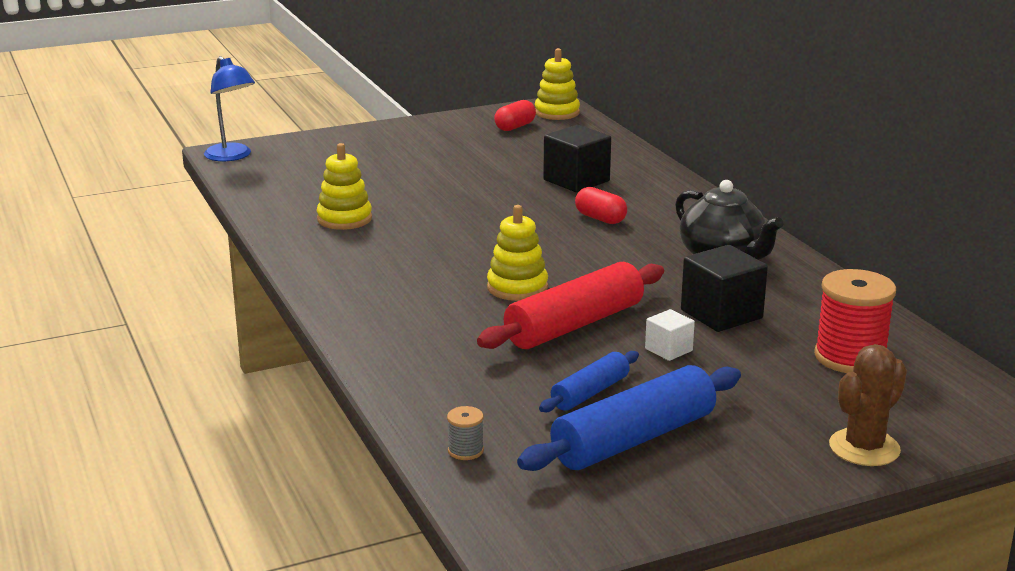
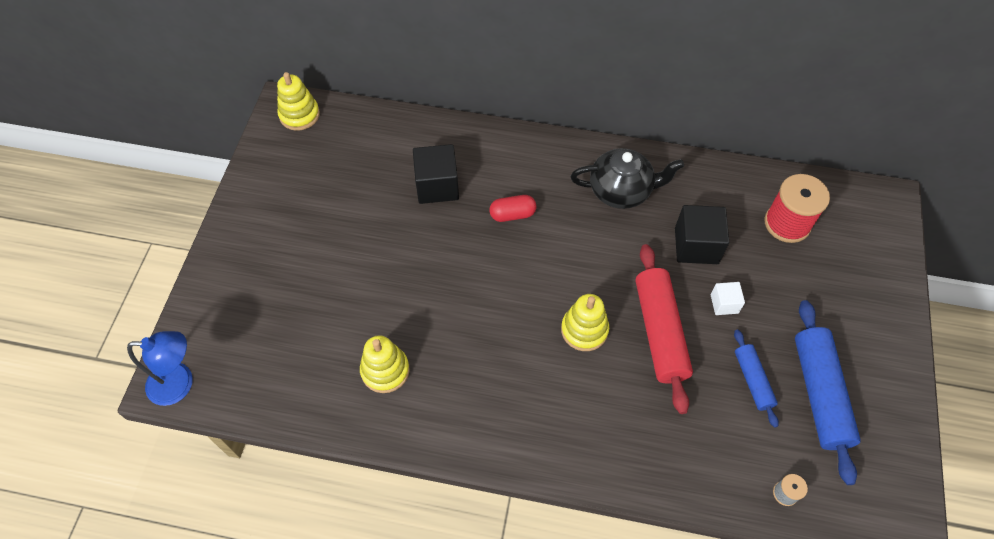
camera: 55 degrees left, 35 degrees up
(515, 127) = (303, 157): red capsule -> none
(864, 448) = (886, 290): brown cactus -> none

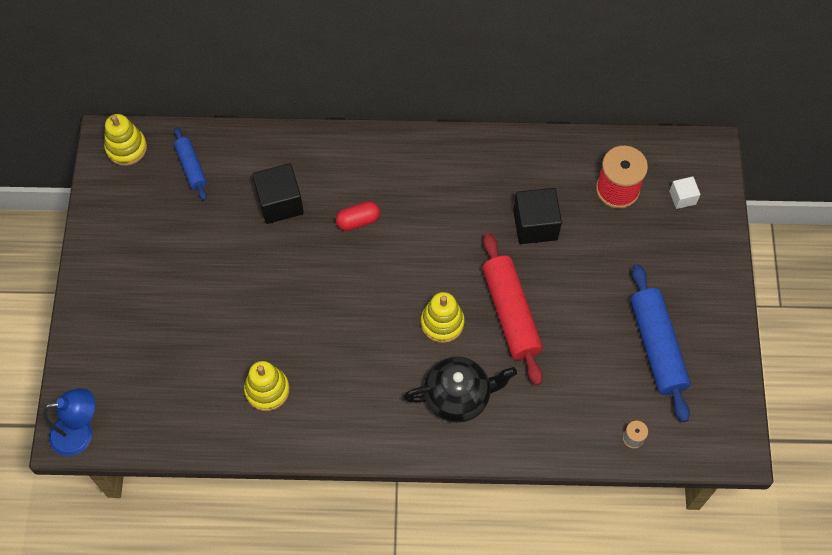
camera: 10 degrees left, 5 degrees up
(621, 191) = (458, 180): black teapot -> black teapot (458, 396)
(724, 304) = (566, 277): white cube -> white cube (682, 197)
(752, 380) = (597, 344): blue rolling pin -> blue rolling pin (191, 167)

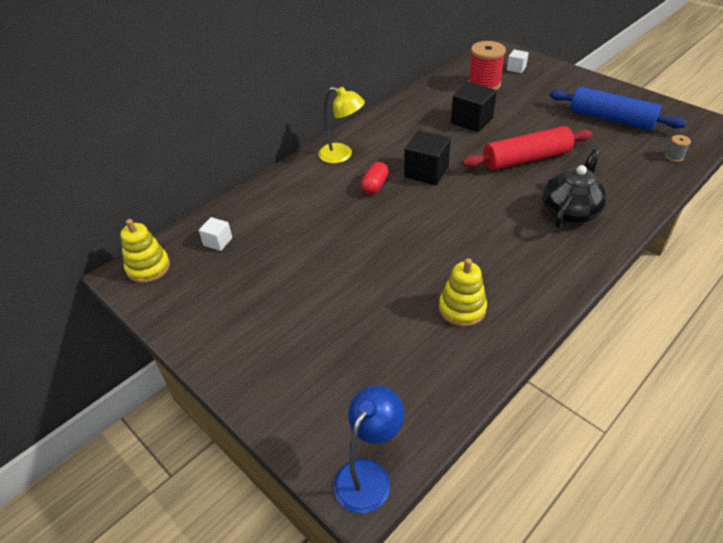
camera: 45 degrees left, 20 degrees down
(191, 167) = (218, 241): blue rolling pin -> white cube
(280, 203) = (311, 213): black cube -> black cube (426, 172)
(378, 160) = (342, 155): none -> yellow lamp
(442, 323) = (501, 190): yellow stacking toy -> none
(510, 313) = (526, 159): red rolling pin -> red rolling pin turned 45 degrees counterclockwise

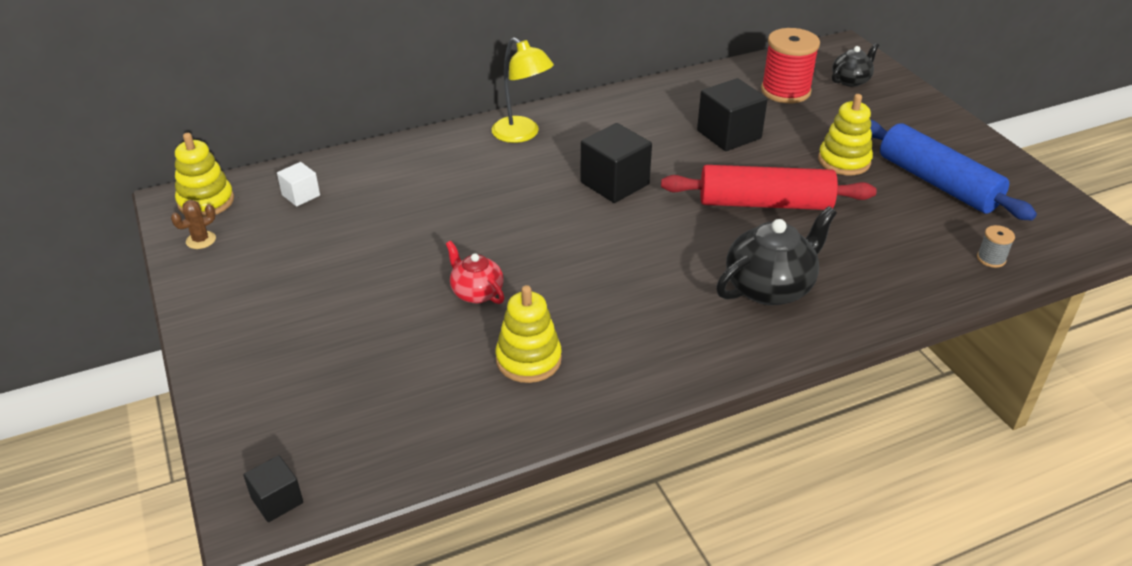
camera: 20 degrees right, 5 degrees down
(165, 298) = (201, 240): none -> brown cactus
(368, 475) = (277, 500): blue lamp -> black cube
(375, 186) = (534, 183): red capsule -> none
(393, 273) = (476, 292): none -> red teapot
(516, 68) = (851, 80): white cube -> black teapot
(550, 119) = (844, 161): none -> yellow stacking toy

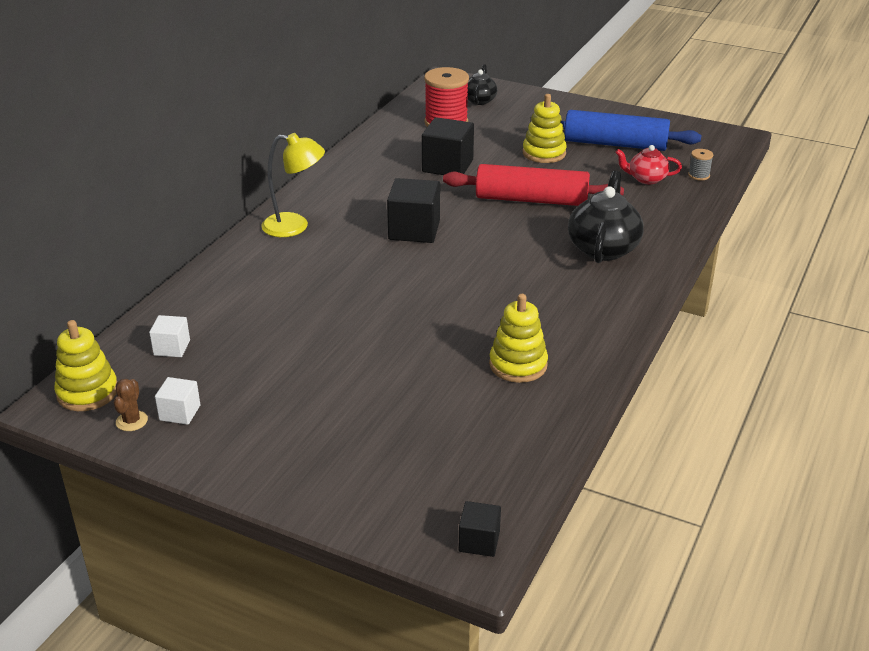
camera: 40 degrees left, 5 degrees down
(236, 251) = (180, 413): none -> white cube
(476, 292) = (420, 344): red teapot -> red teapot (646, 179)
(765, 203) = (531, 200): red rolling pin -> red rolling pin turned 45 degrees clockwise

